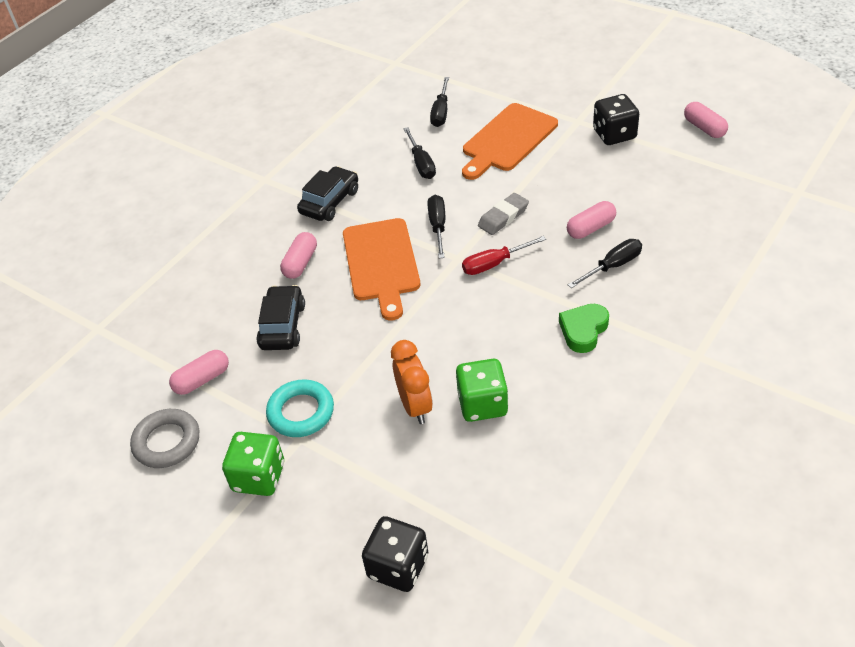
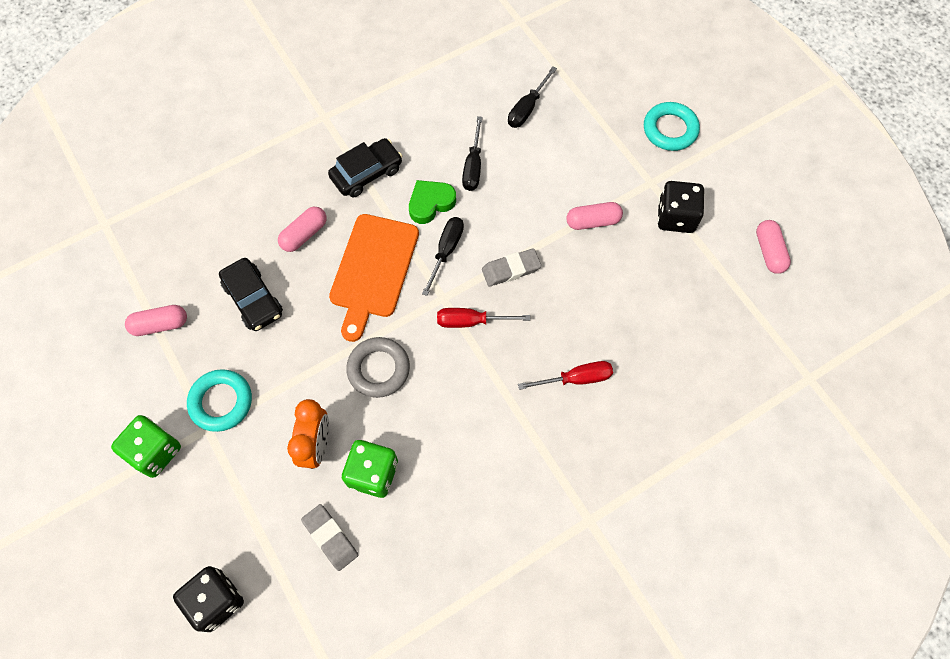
camera: 20 degrees right, 20 degrees up
(167, 442) = (102, 377): grey ring -> grey ring (378, 369)
(282, 326) = (253, 299): black car -> black car turned 120 degrees clockwise
(476, 468) = (330, 538): none -> grey eraser
(507, 140) = (570, 175): orange cutting board -> none
(568, 84) = (670, 129): none -> turquoise ring
(583, 330) = (505, 439): green heart -> green heart (430, 203)
(591, 228) = (583, 323): pink capsule -> pink capsule (593, 221)
(613, 266) = (576, 378): black screwdriver -> red screwdriver

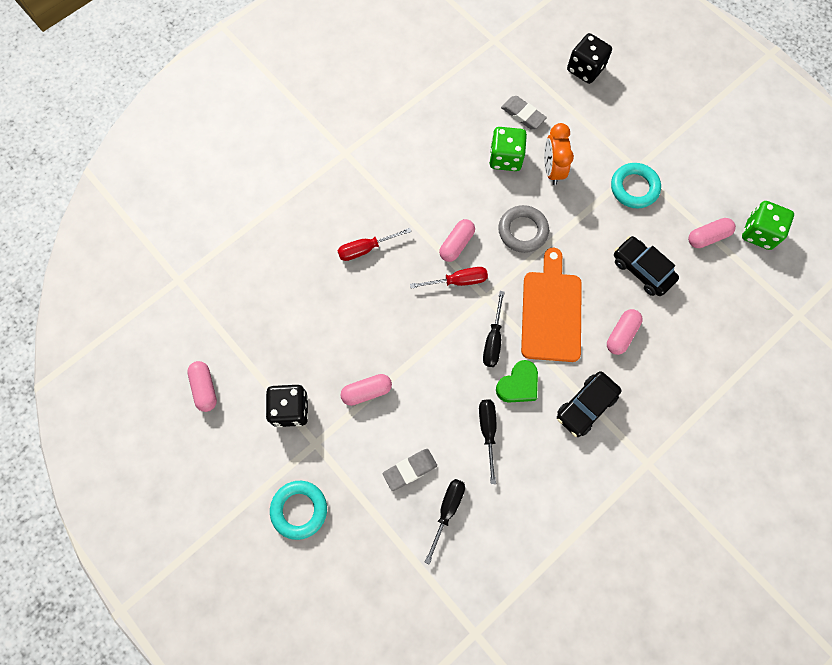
camera: 170 degrees right, 5 degrees up
(155, 452) = (667, 147): green dice -> green dice (759, 233)
(463, 366) = (456, 244): none -> pink capsule
(511, 269) = (433, 332): grey eraser -> grey eraser (410, 470)

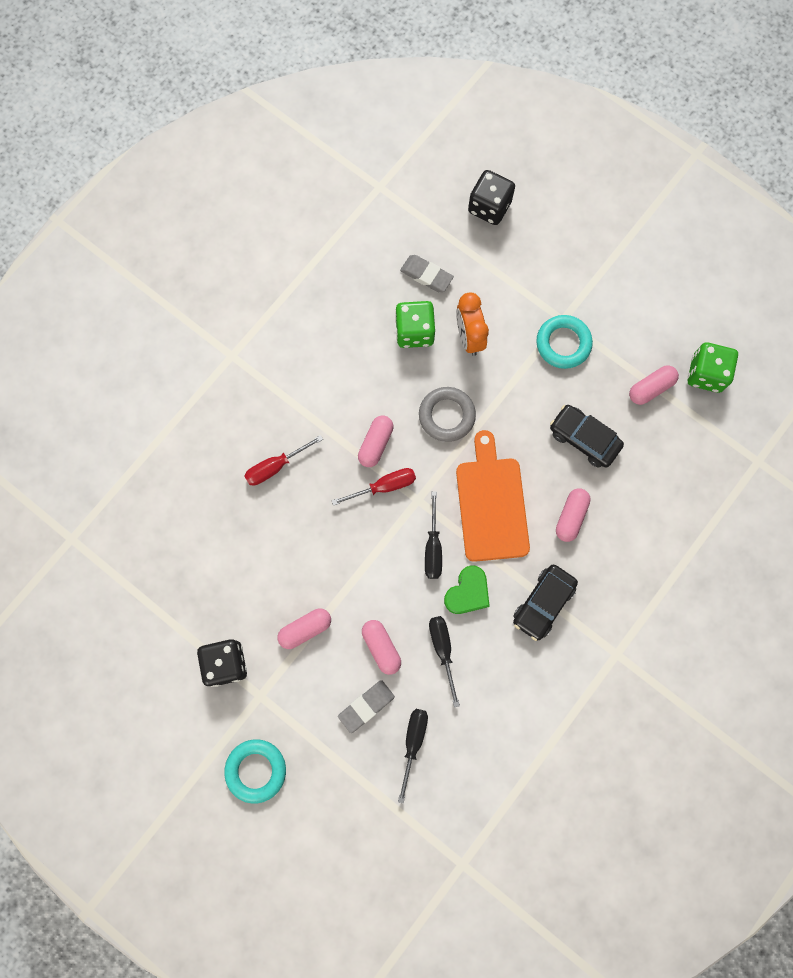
camera: 10 degrees left, 5 degrees up
(205, 388) = (127, 657): pink capsule -> pink capsule (381, 647)

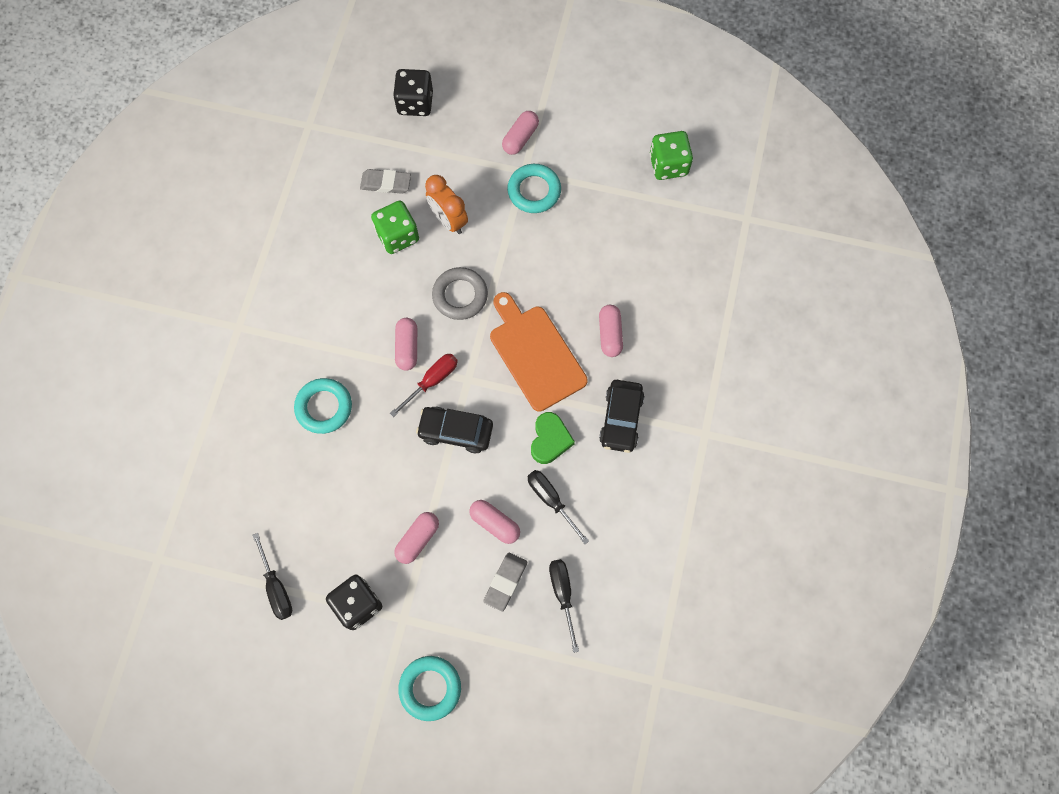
camera: 25 degrees left, 5 degrees down
(275, 466) = (324, 407): red screwdriver -> turquoise ring
(433, 547) = (500, 414): black screwdriver -> black screwdriver (276, 587)
(584, 439) = (590, 263): black car -> black car (456, 431)
(650, 388) = (627, 196): pink capsule -> pink capsule (520, 138)

